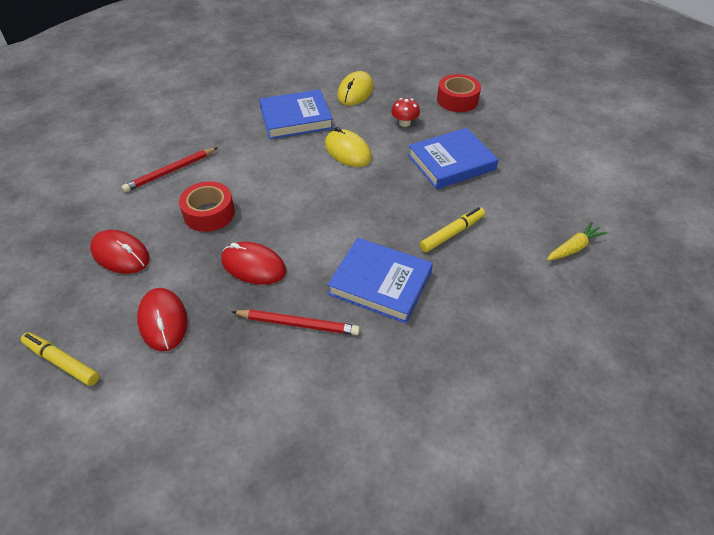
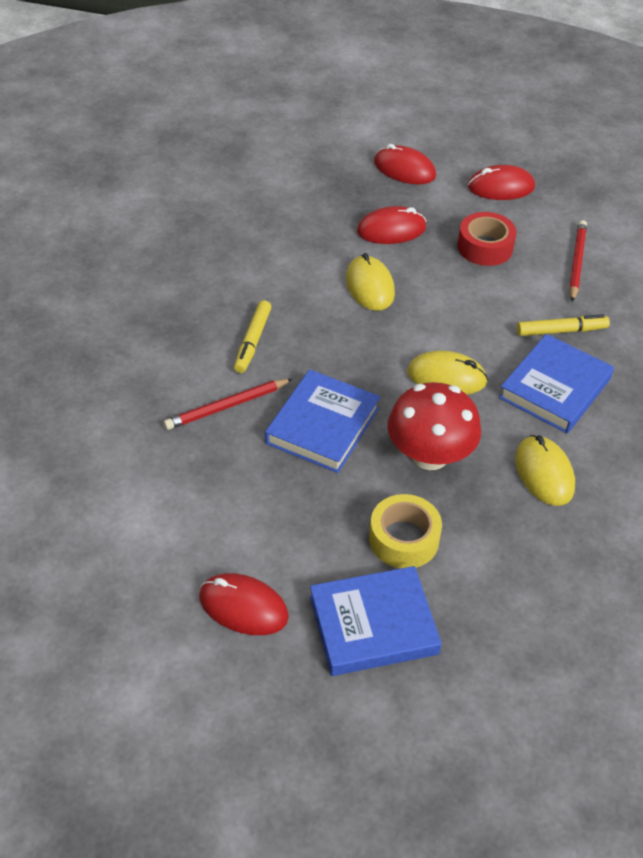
camera: 140 degrees right, 0 degrees up
(62, 362) = (432, 124): yellow marker -> yellow marker (561, 331)
(298, 324) = (309, 212): red pencil -> red pencil (227, 406)
(326, 229) = (369, 286): none -> yellow mouse
(380, 283) = (276, 268): blue book -> blue book (373, 625)
(404, 123) = (430, 455): red mushroom -> red mushroom, size x2.11
(457, 100) = (404, 539): red tape -> yellow tape
(563, 111) = (243, 607): none -> red mouse
(574, 248) = (123, 388): yellow carrot -> none

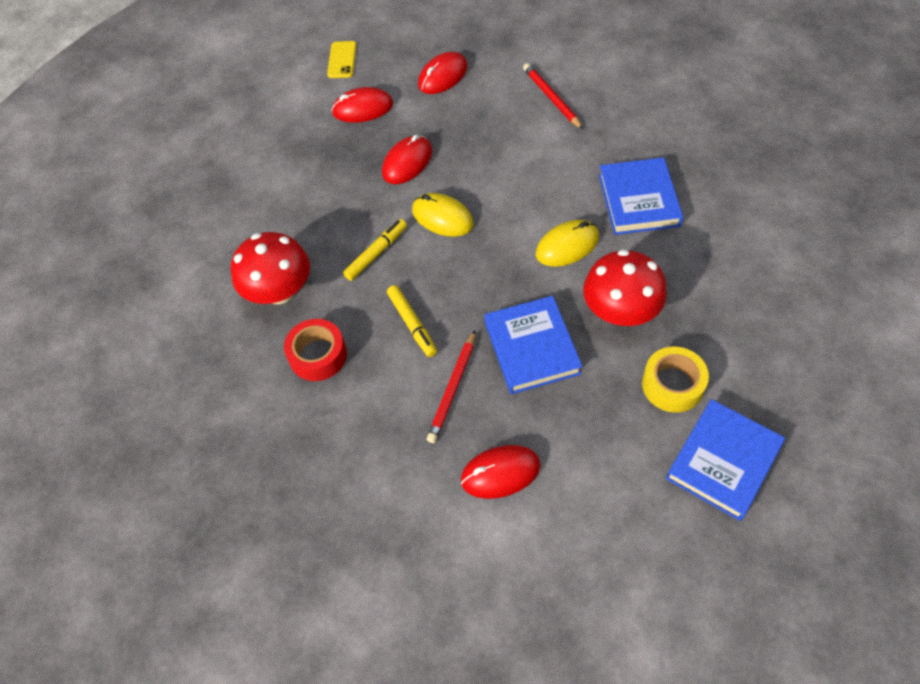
camera: 35 degrees left, 10 degrees up
(186, 251) = (279, 291): none -> red mushroom
(243, 607) = (635, 526): red mouse -> red mouse (500, 473)
(431, 125) = (342, 60): none -> yellow phone
(485, 247) = (483, 129): red tape -> red tape (318, 355)
(544, 473) = (698, 265): yellow mouse -> none
(561, 331) = (597, 156): yellow marker -> yellow marker (376, 253)

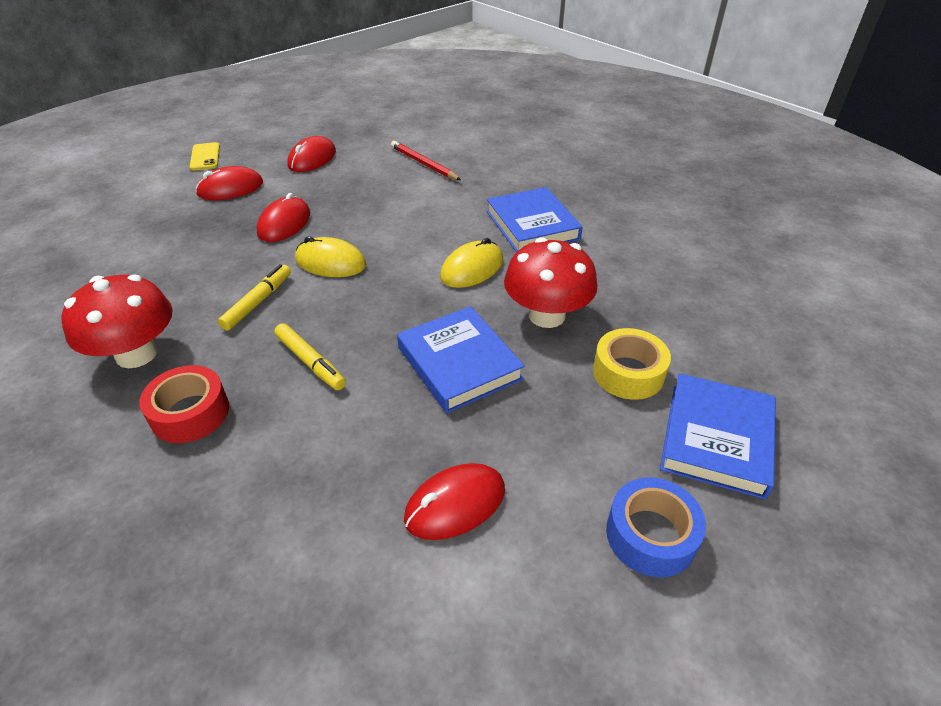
camera: 20 degrees left, 15 degrees down
(453, 389) = (373, 420): red pencil -> none
(638, 529) = (650, 535): none -> blue tape

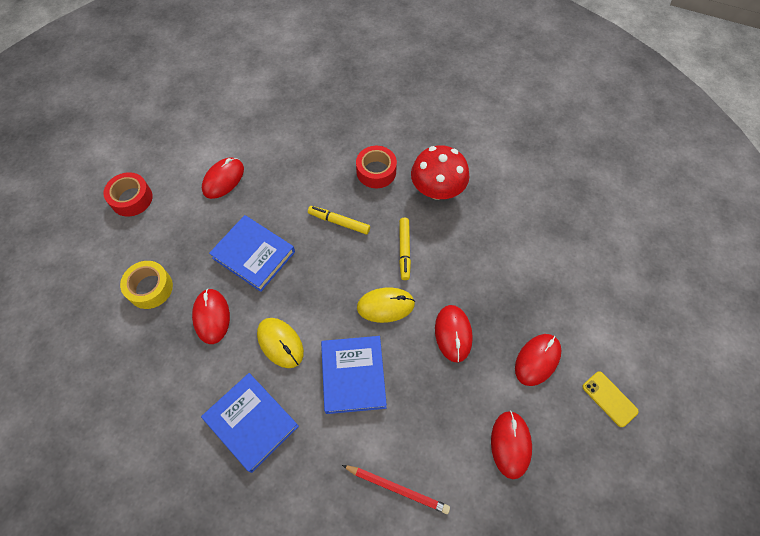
camera: 155 degrees right, 20 degrees up
(472, 268) = (280, 343): yellow mouse -> yellow mouse turned 60 degrees counterclockwise
(546, 315) = (211, 317): red mushroom -> red mouse
(650, 535) = (131, 199): blue tape -> red tape
(716, 439) = (98, 261): blue book -> blue book (353, 376)

